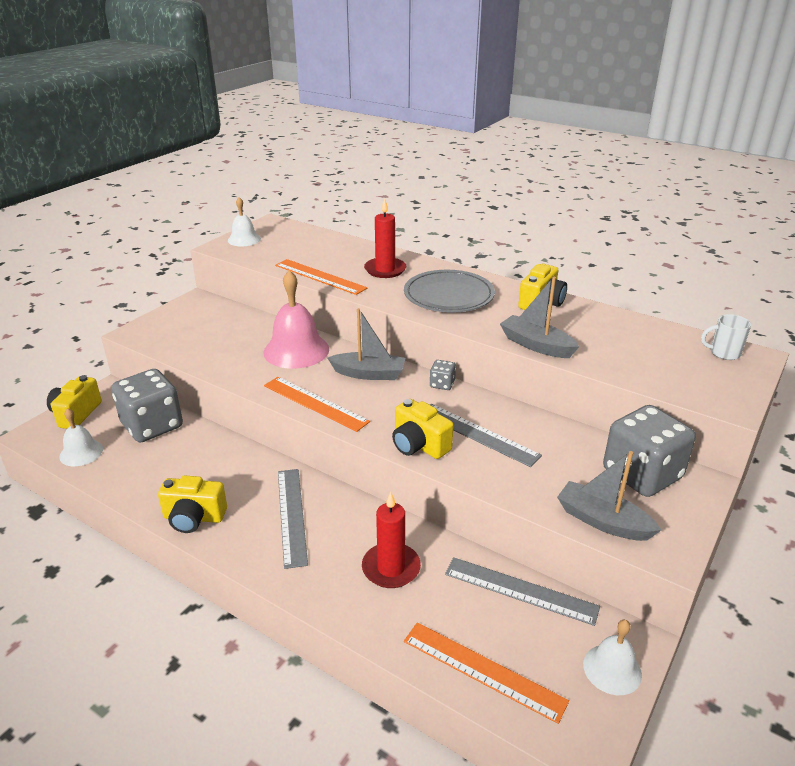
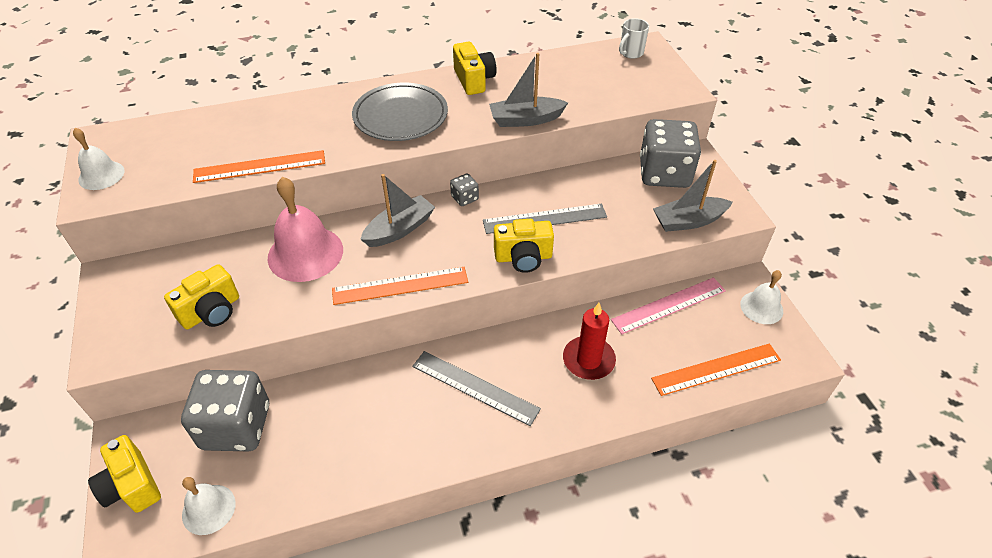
camera: 50 degrees left, 15 degrees up
(194, 518) = (409, 458): yellow camera -> yellow camera (211, 311)
(385, 270) = (307, 123): red candle -> none
(520, 590) = (668, 305): grey ruler -> pink ruler

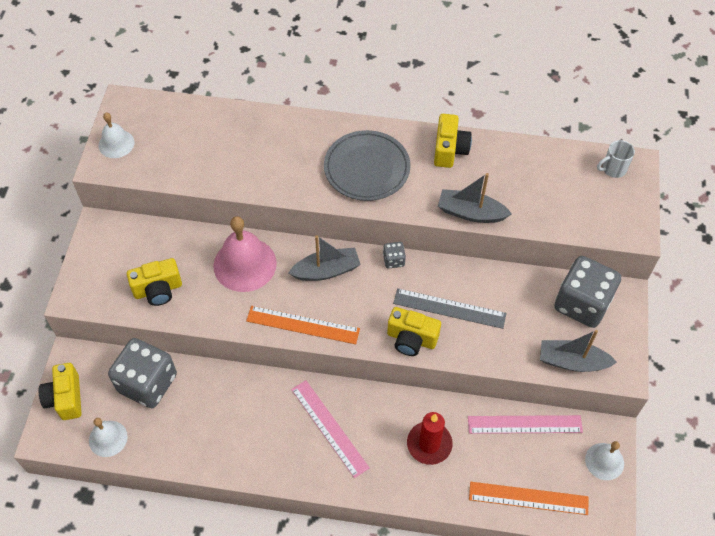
camera: 25 degrees right, 10 degrees up
(260, 166) = (233, 180): orange ruler -> none
(475, 387) = (329, 428): grey ruler -> pink ruler

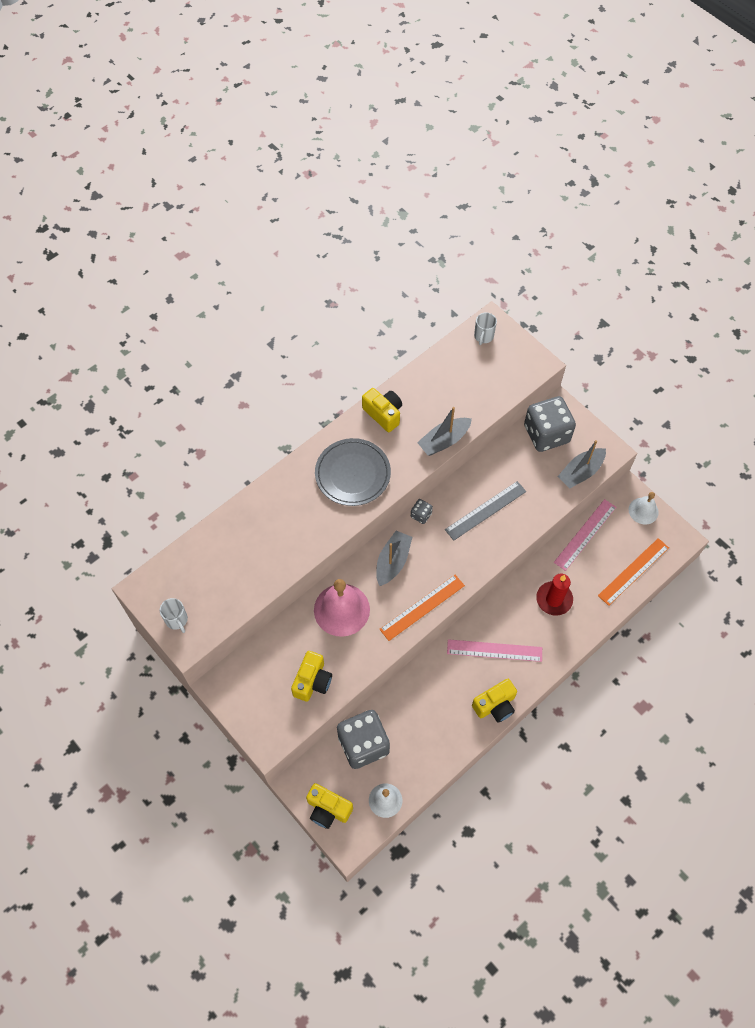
camera: 50 degrees left, 5 degrees up
(116, 144) = (177, 620): white bell -> white mug
(411, 339) = (488, 550): yellow camera -> yellow camera (495, 705)

